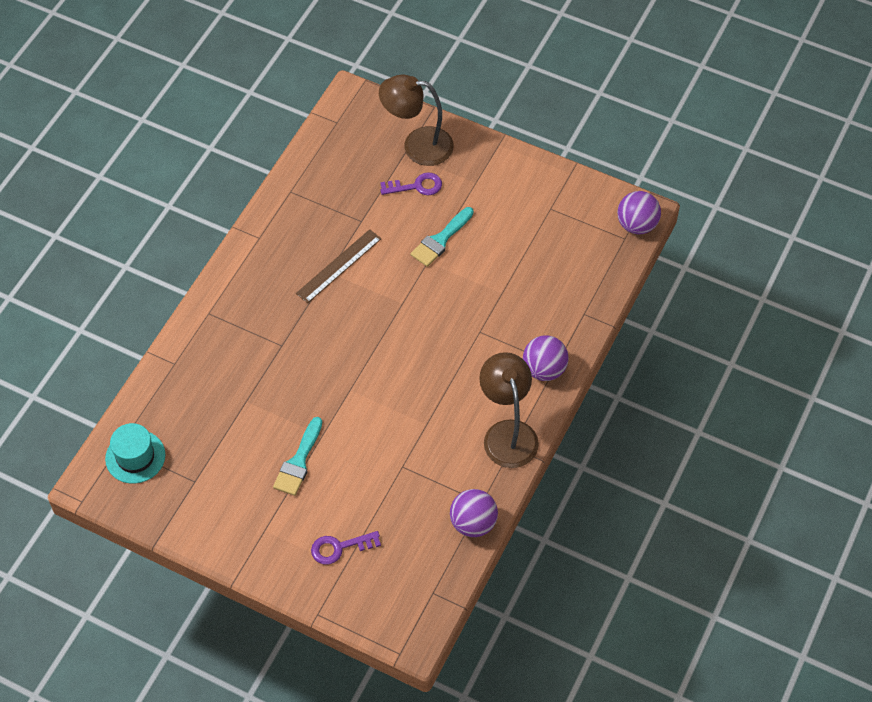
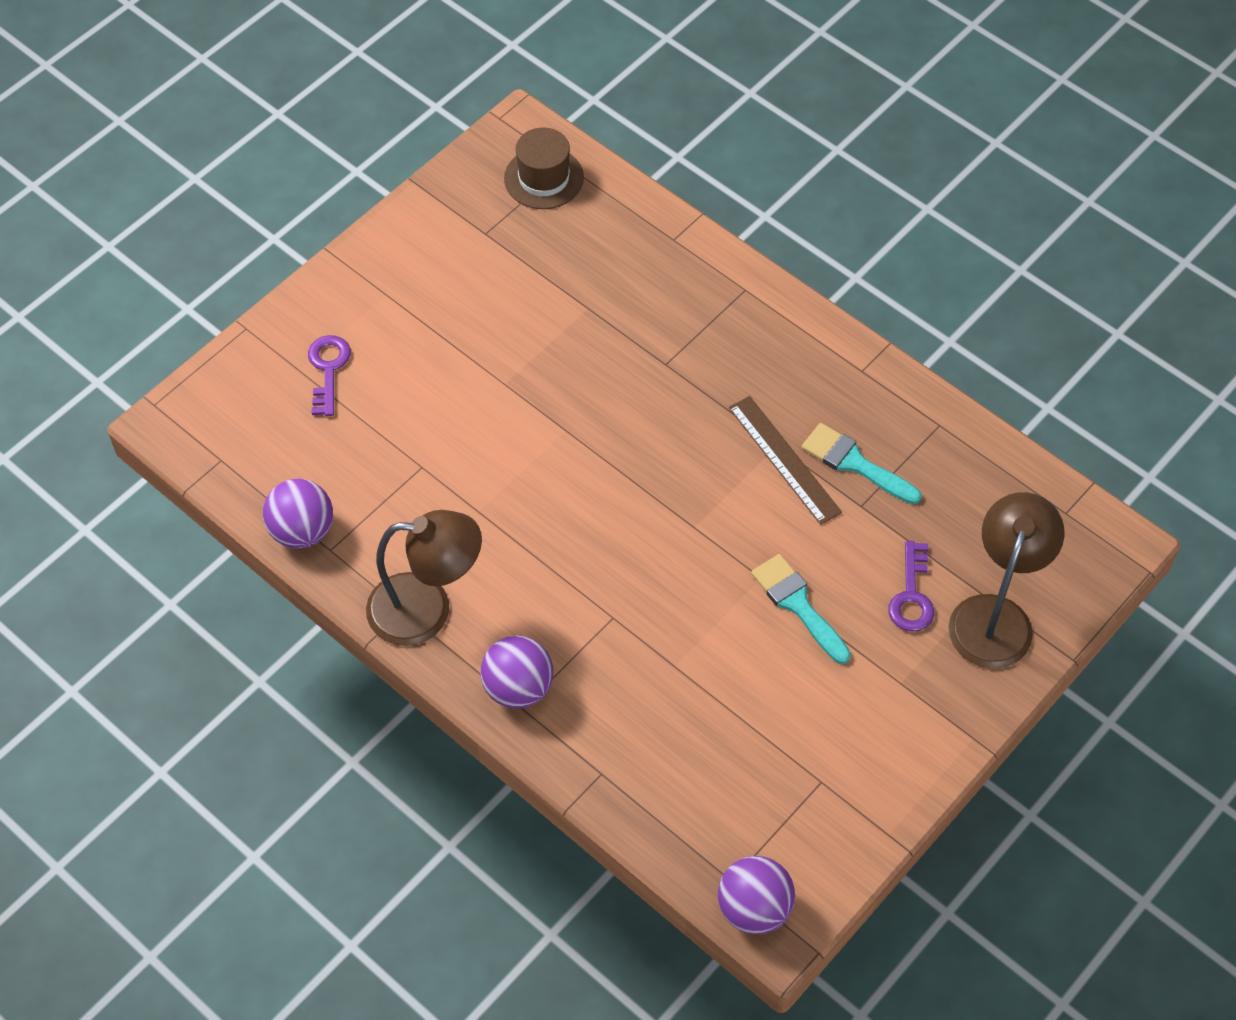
camera: 105 degrees right, 0 degrees up
(135, 457) = (544, 178): turquoise hat -> brown hat
(298, 461) = (473, 349): turquoise brush -> turquoise brush (854, 463)

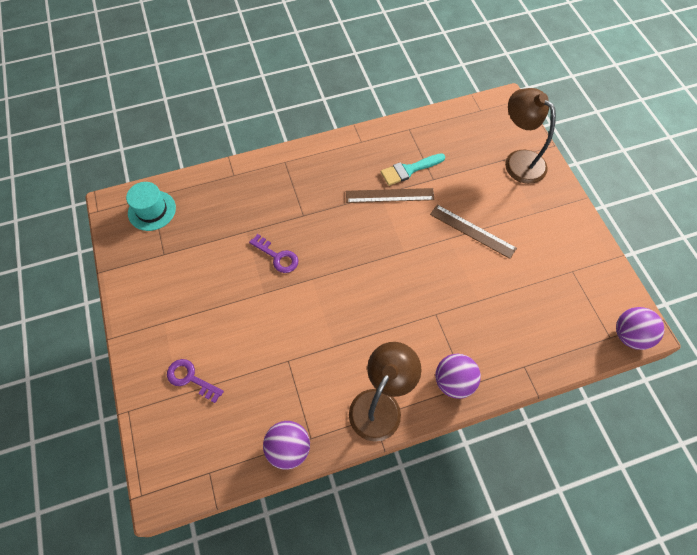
camera: 60 degrees left, 5 degrees up
(544, 178) = (152, 210): brown hat -> turquoise hat
(798, 604) = (472, 231): turquoise brush -> brown ruler
(912, 595) = (491, 185): purple key -> purple key (277, 256)

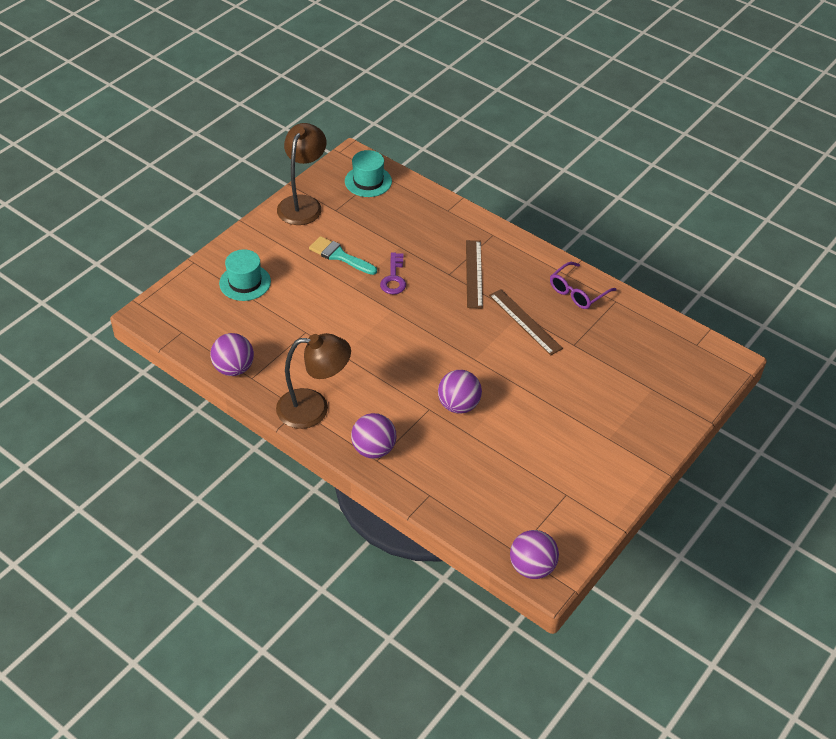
camera: 55 degrees right, 15 degrees down
(190, 378) = (245, 282): purple key -> turquoise hat
(384, 146) = (577, 292): none -> purple glasses
(409, 170) = (567, 322): turquoise brush -> turquoise brush (339, 256)
(445, 291) = (458, 405): none -> purple ball
(472, 231) = (541, 398): brown ruler -> brown ruler (473, 273)
(518, 160) = (661, 400): brown lamp -> brown lamp (303, 204)

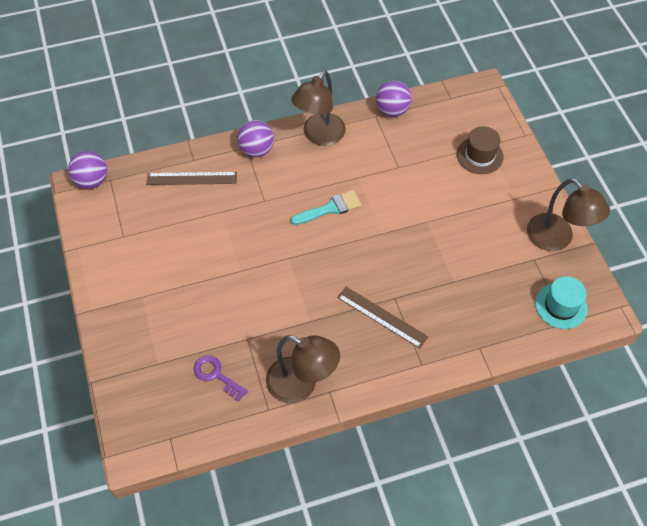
camera: 125 degrees right, 10 degrees up
(245, 282) = (479, 155): turquoise hat -> brown hat
(339, 256) = (470, 231): turquoise brush -> turquoise brush (330, 208)
(394, 278) = (417, 255): purple key -> purple key (216, 375)
(458, 405) = (252, 220): purple ball -> none
(525, 321) = (299, 319): brown ruler -> brown ruler (192, 178)
(577, 292) = (301, 385): purple glasses -> brown lamp

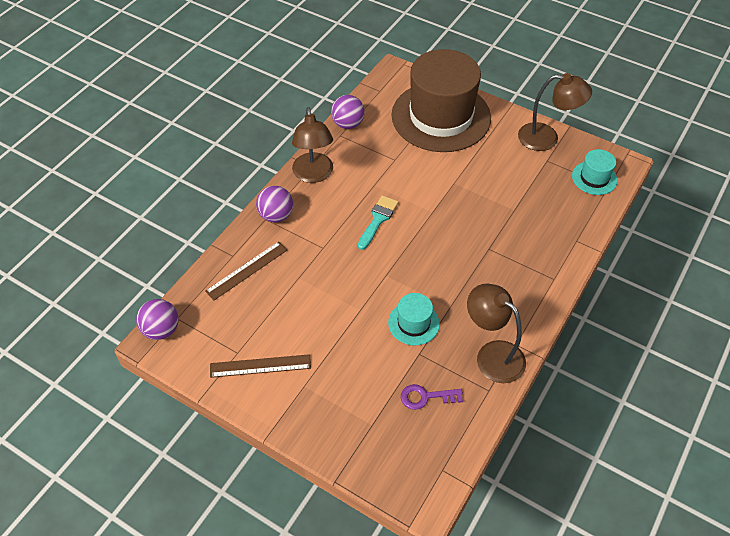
camera: 40 degrees left, 5 degrees down
(268, 312) = (413, 323): none -> turquoise hat
(301, 385) = (492, 355): brown lamp -> brown lamp turned 120 degrees counterclockwise
(382, 317) = (494, 267): brown ruler -> brown ruler (260, 366)
(479, 155) = (441, 116): brown hat -> brown hat, size x2.35

